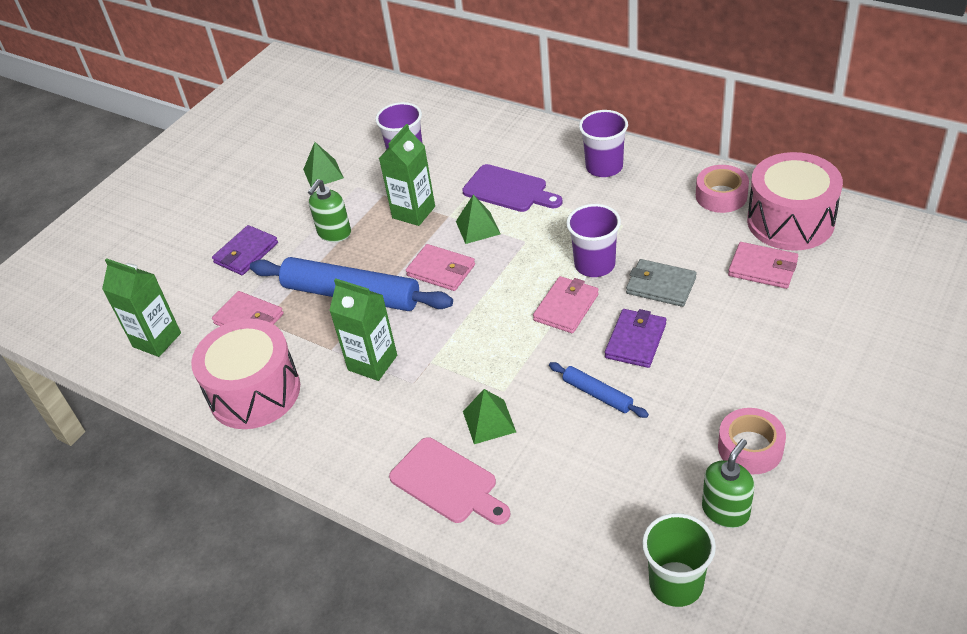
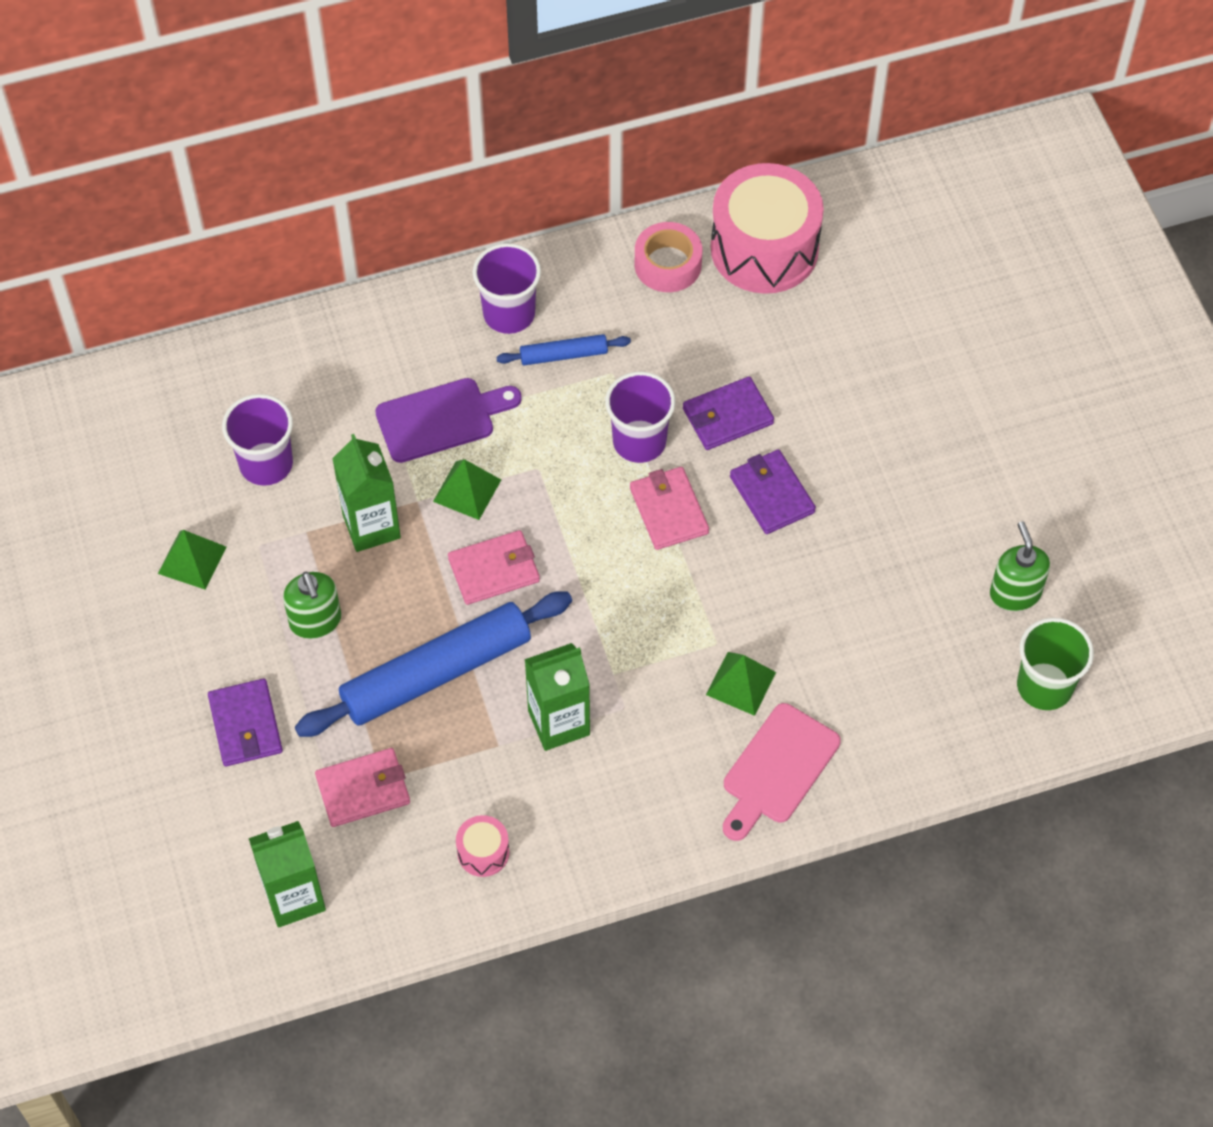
camera: 55 degrees left, 15 degrees up
(254, 392) = (483, 852): pink drum -> pink drum, size x0.42
(447, 483) = (777, 769): pink cutting board -> pink cutting board turned 135 degrees clockwise
(597, 394) = (801, 576): blue rolling pin -> blue rolling pin (564, 355)
(661, 286) = (727, 416): grey wallet -> purple wallet
(750, 448) = (974, 520): pink tape -> none
(762, 268) = (796, 324): pink wallet -> none

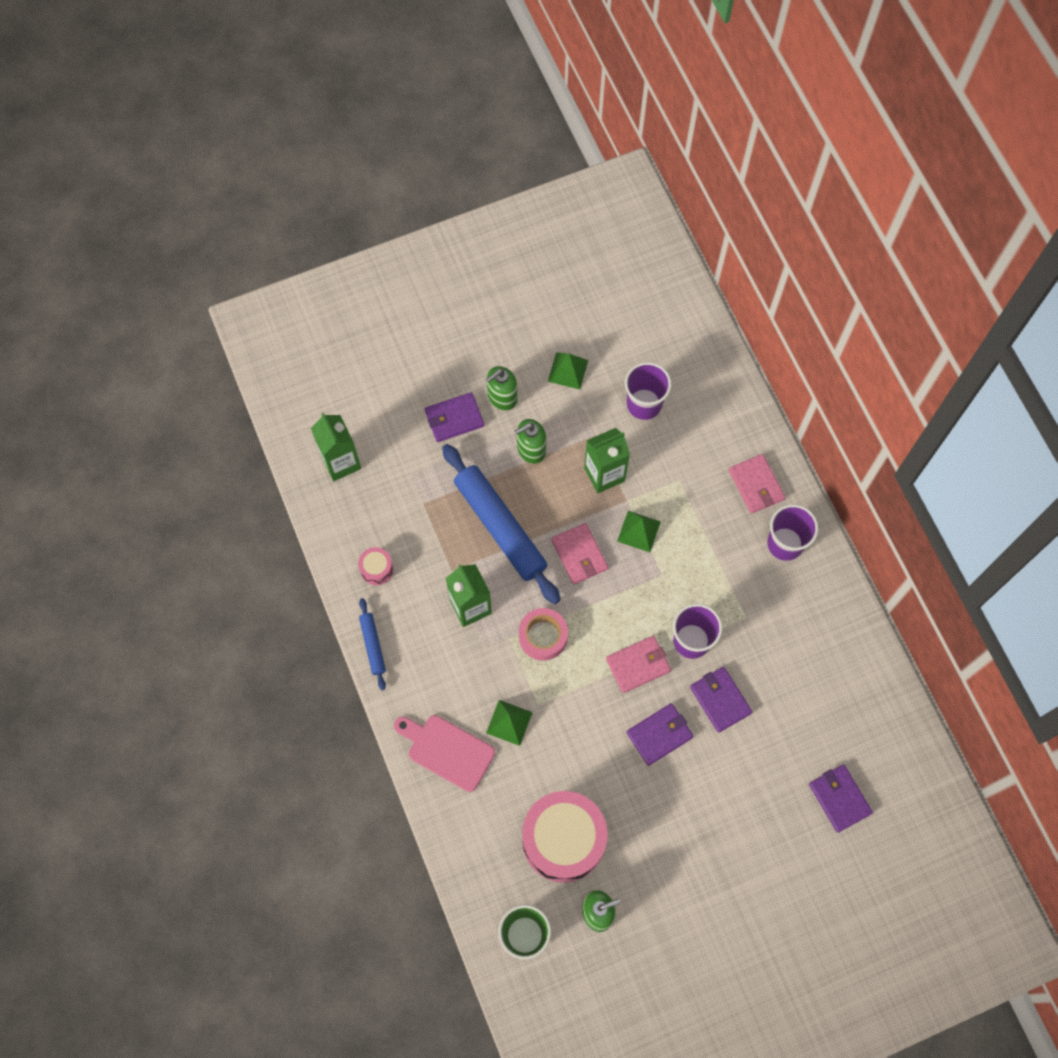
camera: 85 degrees right, 10 degrees up
(220, 654) = (502, 397): none -> green soap dispenser
(363, 789) = (415, 493): pink wallet -> pink wallet (756, 485)
(441, 419) = (693, 509): purple cutting board -> none
(564, 355) = (756, 584): blue rolling pin -> blue rolling pin (373, 645)
(668, 264) = (844, 649): pink tape -> pink tape (543, 636)
(764, 248) = (870, 717): pink drum -> pink drum (563, 840)
(871, 296) = (839, 799): none -> purple wallet

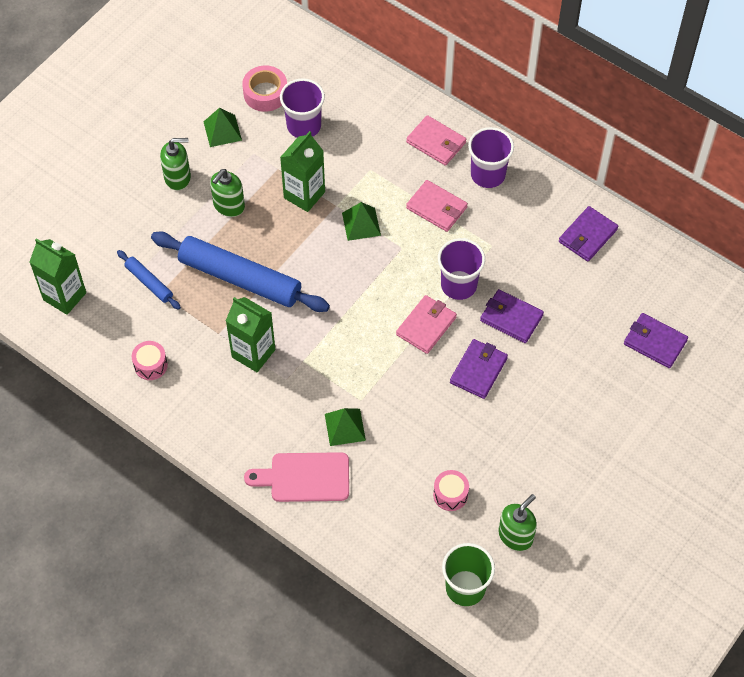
camera: 30 degrees left, 10 degrees down
(373, 645) = (185, 428): blue rolling pin -> blue rolling pin (149, 283)
(454, 419) = (146, 214): purple wallet -> purple wallet (588, 236)
(502, 397) = (178, 177): green soap dispenser -> green soap dispenser turned 120 degrees counterclockwise
(543, 636) = (331, 345): pink tape -> pink tape (265, 93)
(563, 840) = (450, 495): pink drum -> pink drum, size x0.42
(579, 554) = (322, 266): pink wallet -> pink wallet (436, 208)

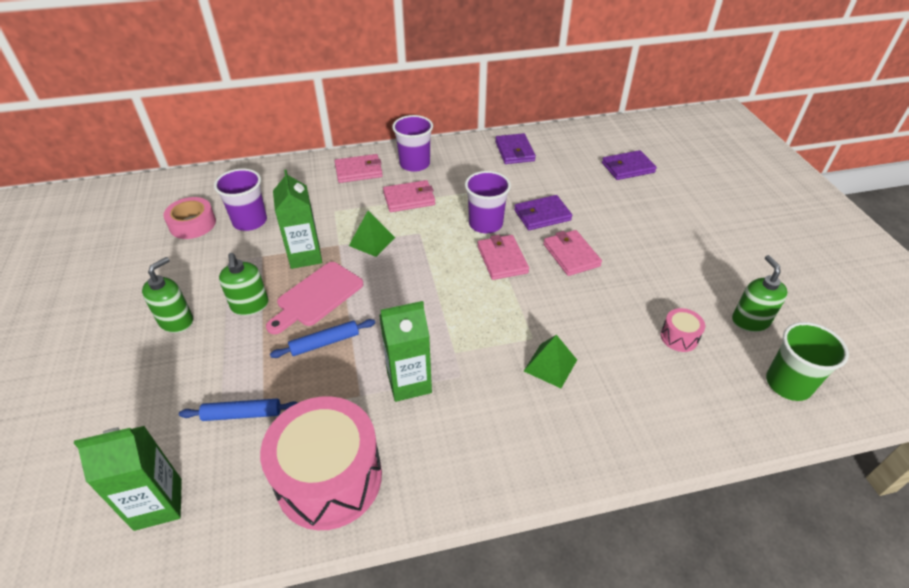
camera: 50 degrees left, 15 degrees down
(150, 365) = (329, 478): pink drum -> pink drum, size x2.36
(222, 131) = (182, 266): green pyramid -> none
(240, 278) = (324, 343): blue rolling pin -> blue rolling pin, size x0.47
(304, 477) = (580, 430): pink cutting board -> pink cutting board (317, 296)
(478, 370) = (571, 255): purple wallet -> pink wallet

